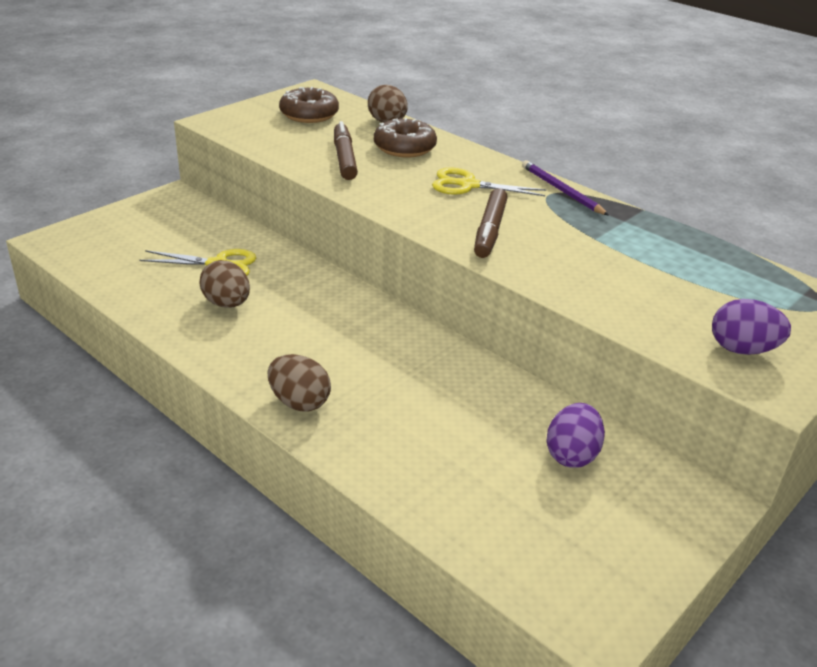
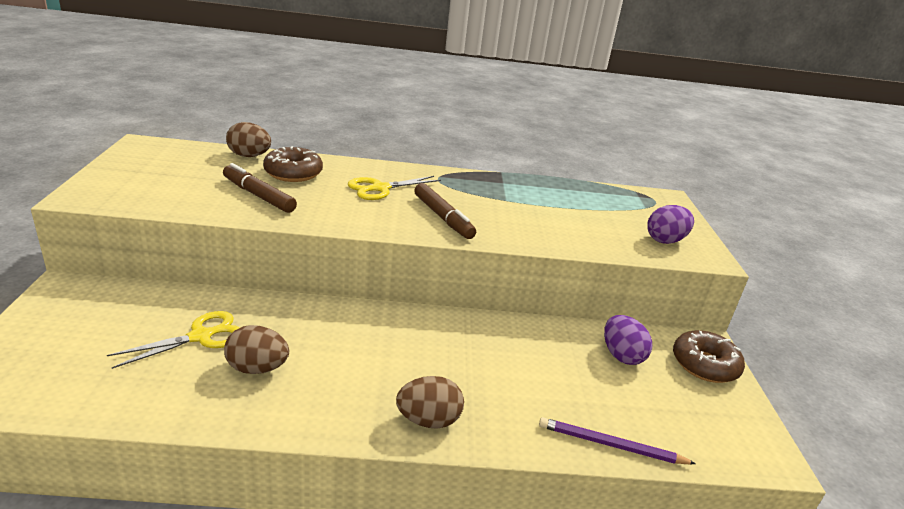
camera: 45 degrees left, 5 degrees down
(309, 114) = (171, 166): brown donut -> brown donut (704, 365)
(561, 190) = (441, 174): purple pencil -> purple pencil (611, 445)

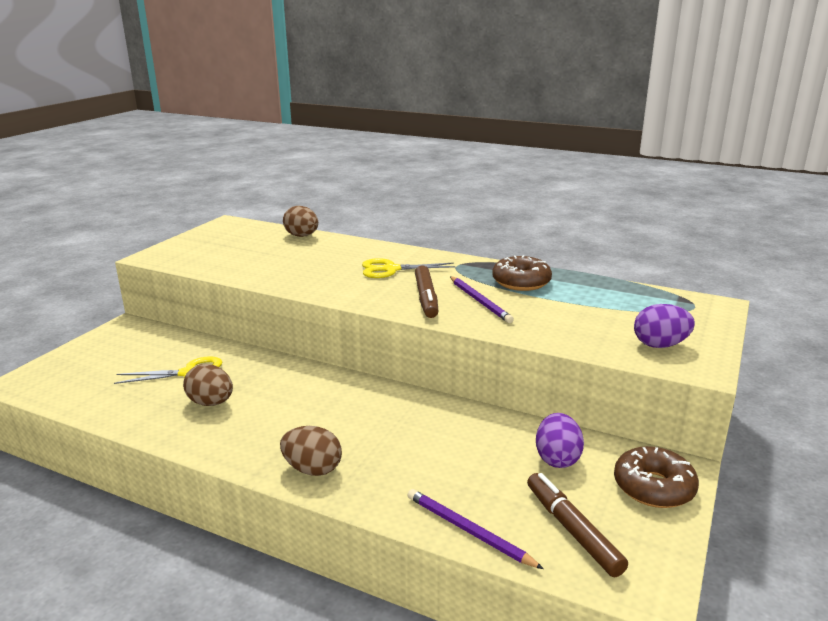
camera: 30 degrees right, 5 degrees down
(258, 195) = (280, 266): brown marker -> brown marker (572, 530)
(293, 173) = (325, 251): brown donut -> brown donut (521, 282)
(493, 215) = (480, 301): none -> purple pencil

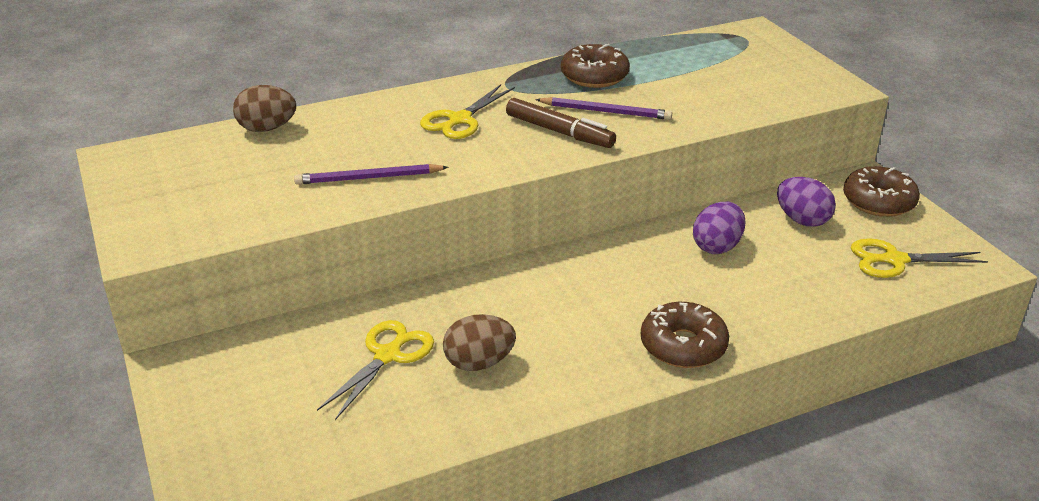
camera: 50 degrees left, 10 degrees up
(312, 469) = (683, 346): brown egg -> brown donut
(468, 531) = (852, 305): purple pencil -> purple pencil (368, 178)
(572, 530) = (894, 260): brown marker -> yellow scissors
(660, 345) = (790, 82): purple egg -> purple egg (717, 246)

